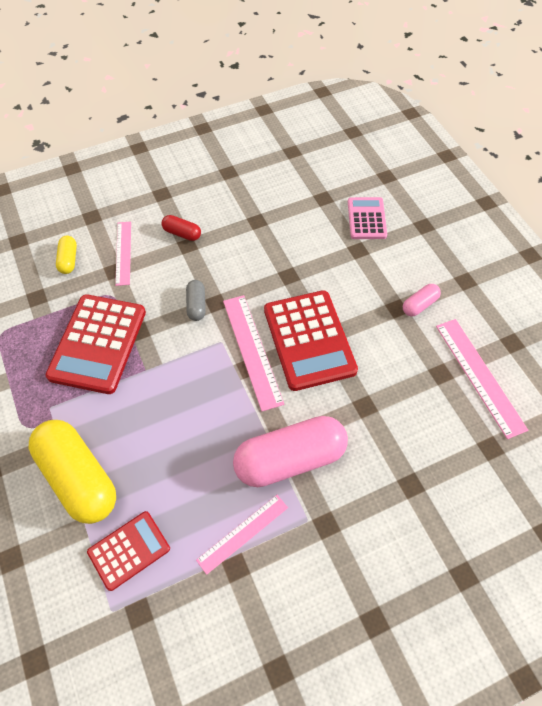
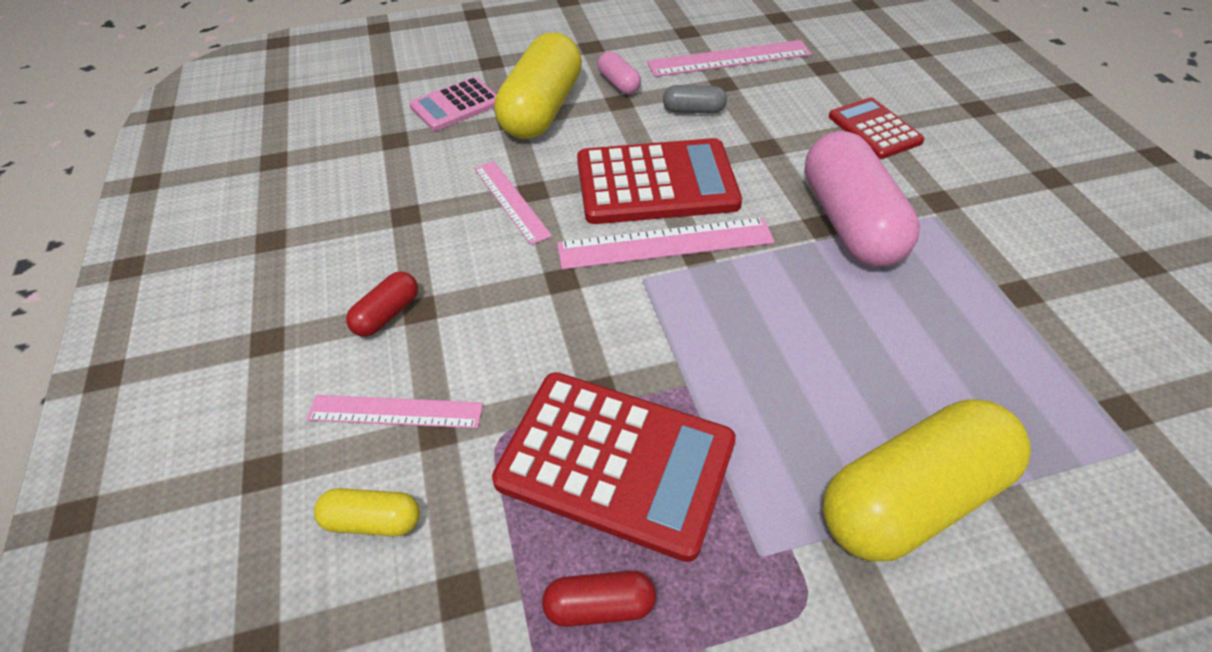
camera: 80 degrees left, 10 degrees down
(29, 346) = (599, 606): none -> red capsule
(129, 550) = (1030, 420): red calculator -> red calculator (874, 129)
(196, 305) = (560, 304): grey capsule -> grey capsule (693, 110)
(243, 533) = (969, 280): pink ruler -> pink ruler (511, 201)
(366, 219) = (456, 105): pink calculator -> pink calculator turned 45 degrees counterclockwise
(374, 265) = (542, 109): none -> yellow capsule

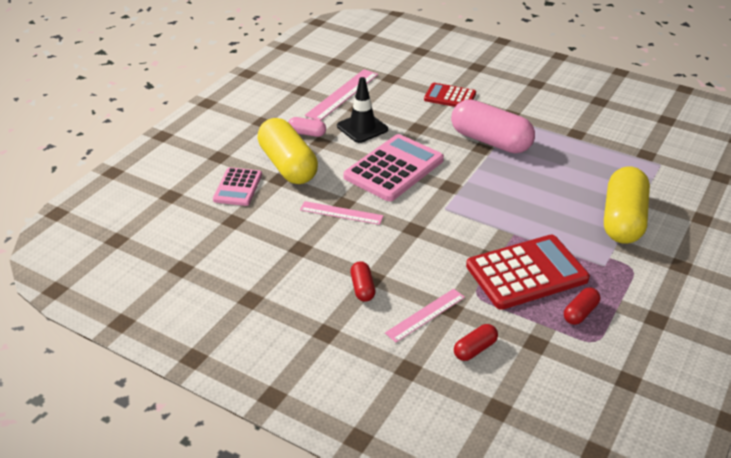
camera: 45 degrees left, 10 degrees down
(372, 521) = (475, 349): yellow capsule -> red capsule
(656, 183) = (394, 168): red calculator -> pink calculator
(665, 244) = (434, 190): pink ruler -> none
(693, 110) = (362, 128): grey capsule -> black traffic cone

